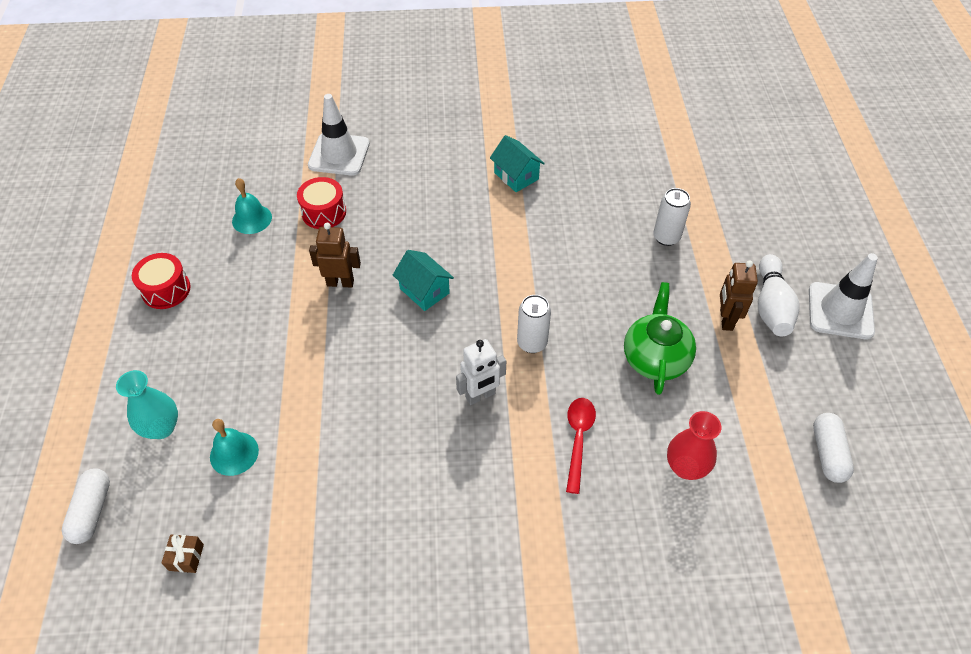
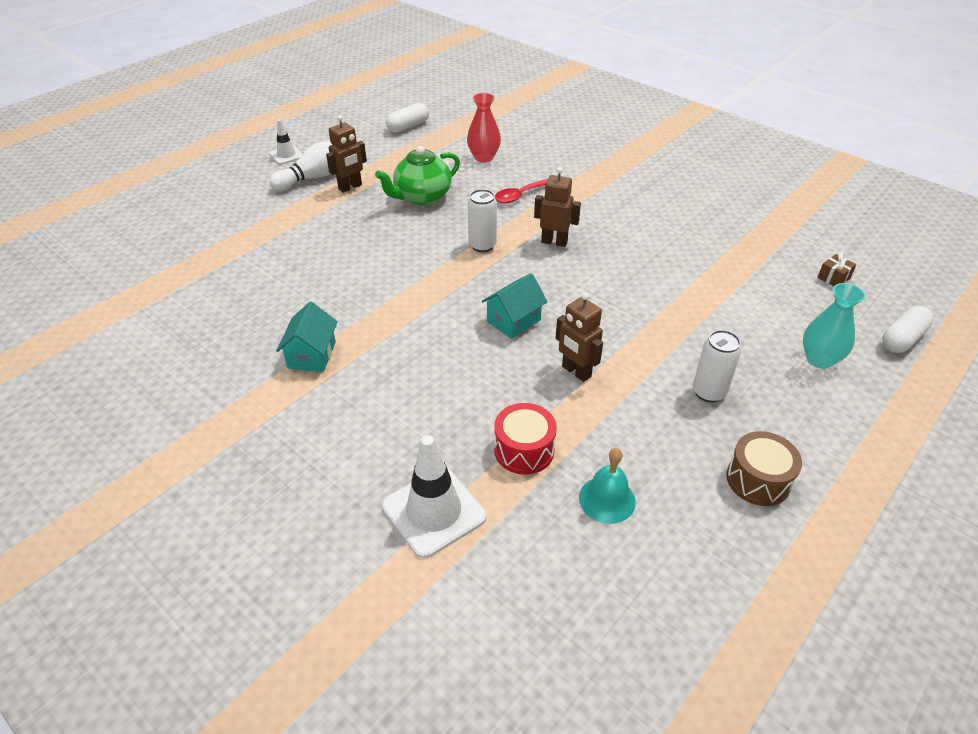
camera: 135 degrees left, 10 degrees down
(166, 290) = (758, 480): red drum -> brown drum
(234, 453) = (765, 310): turquoise bell -> none
(424, 291) = (513, 320): turquoise house -> turquoise house turned 45 degrees clockwise
(480, 396) = (554, 242): white robot -> brown robot
(666, 237) = (296, 241): white can -> white can (708, 392)
(840, 311) = (286, 155): white traffic cone -> white traffic cone, size x0.56

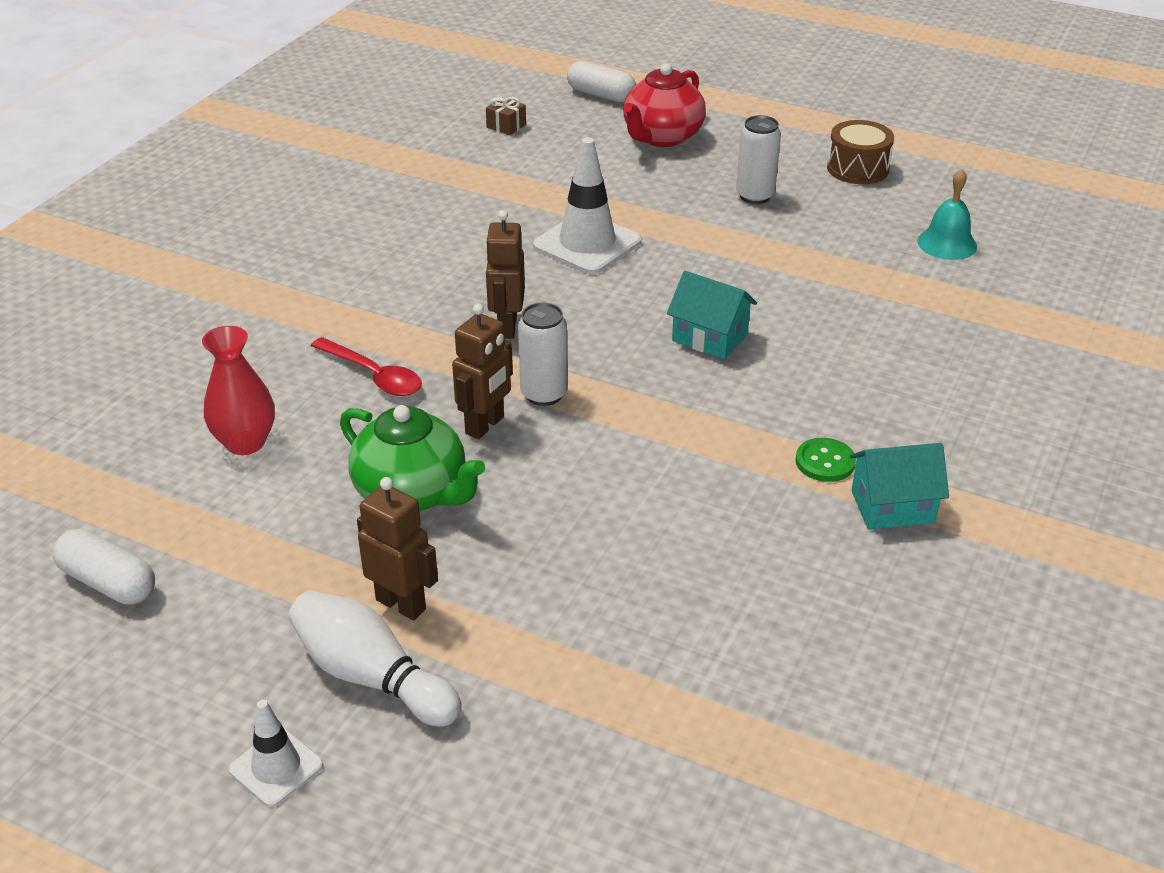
camera: 105 degrees left, 5 degrees down
(366, 338) = (825, 462): none -> green button
(434, 512) = (1051, 343): white traffic cone -> white traffic cone (587, 244)
(524, 450) = (923, 299): red drum -> none
(576, 372) = (777, 279): brown robot -> brown robot (485, 425)
(819, 359) = (661, 137): turquoise vase -> red teapot

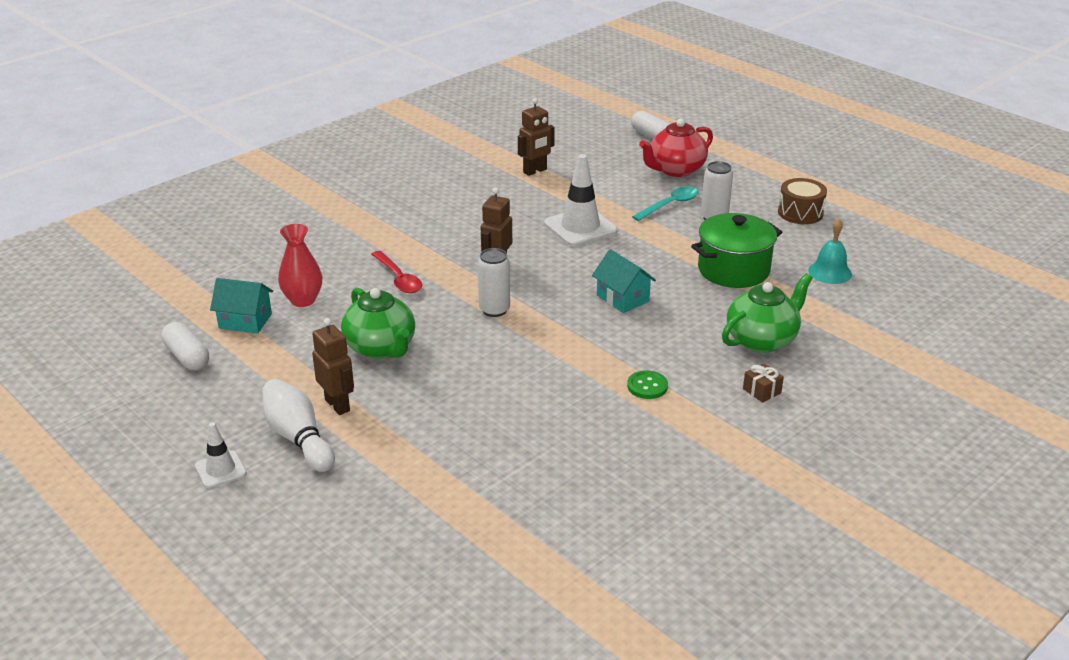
camera: 20 degrees right, 5 degrees down
(485, 425) = (447, 320): brown robot -> brown robot (535, 171)
(506, 126) = (575, 146): brown gift -> brown gift (762, 391)
(686, 188) = (670, 205): none -> turquoise spoon
(827, 265) = (733, 270): none -> green pot
(892, 507) = (673, 421): turquoise house -> turquoise house (245, 321)
(927, 358) = (762, 340): none -> green teapot

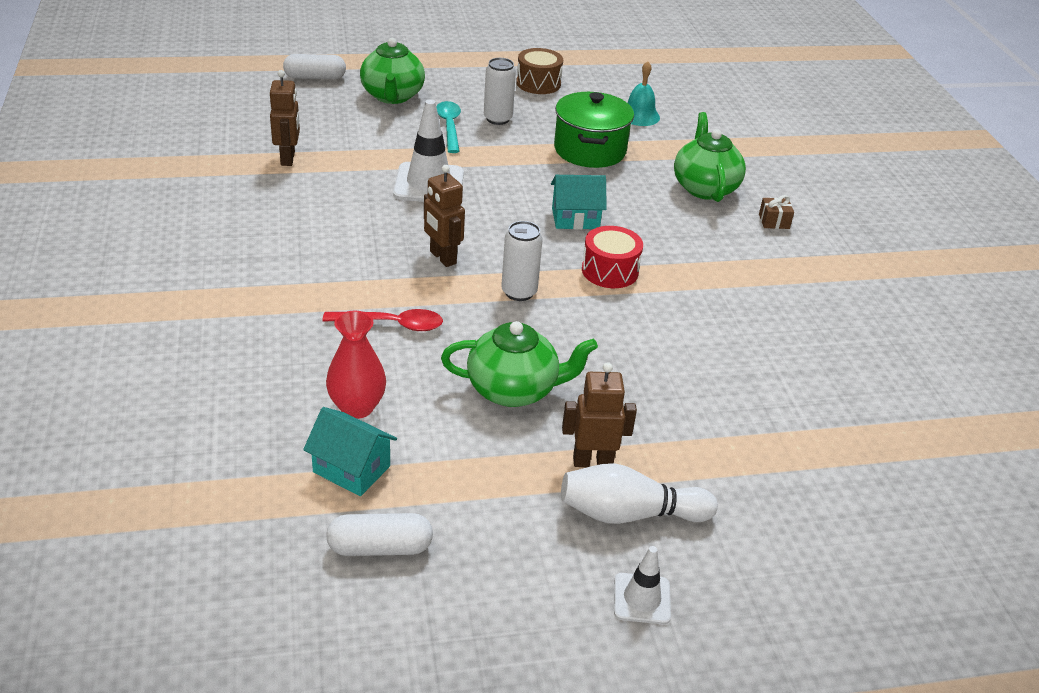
camera: 60 degrees left, 5 degrees up
(245, 321) = (351, 469): turquoise house -> turquoise house turned 75 degrees clockwise
(572, 337) = (610, 271): none -> red drum
(647, 386) = (721, 268): green button -> none
(675, 170) = (392, 96): red teapot -> green teapot

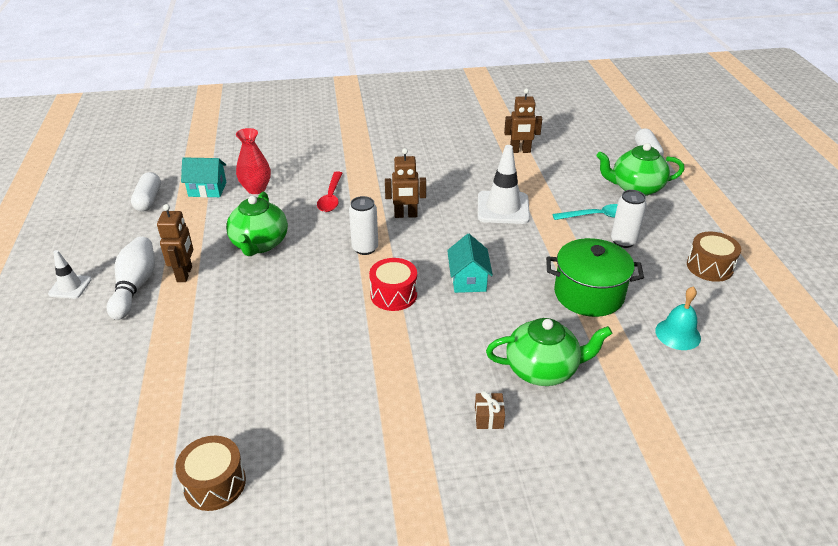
camera: 95 degrees right, 0 degrees up
(351, 469) = (207, 189): turquoise house -> turquoise house turned 60 degrees clockwise
(442, 258) = (405, 215): brown robot -> brown robot turned 150 degrees counterclockwise
(919, 386) = (214, 483): none -> brown drum

